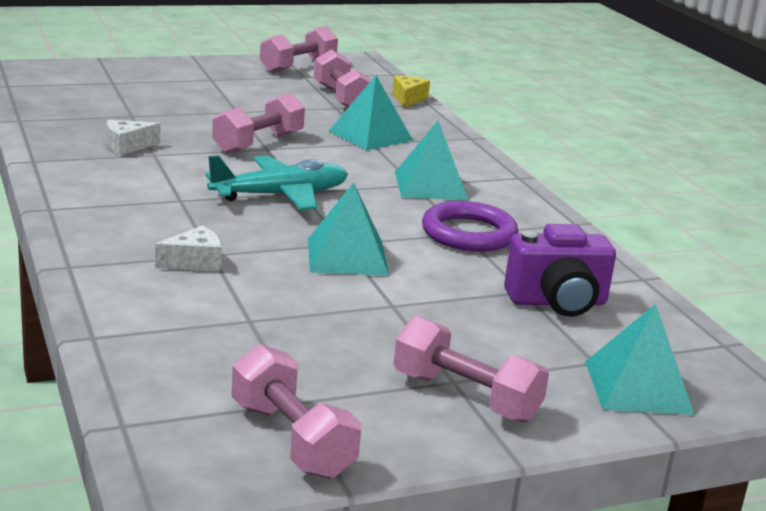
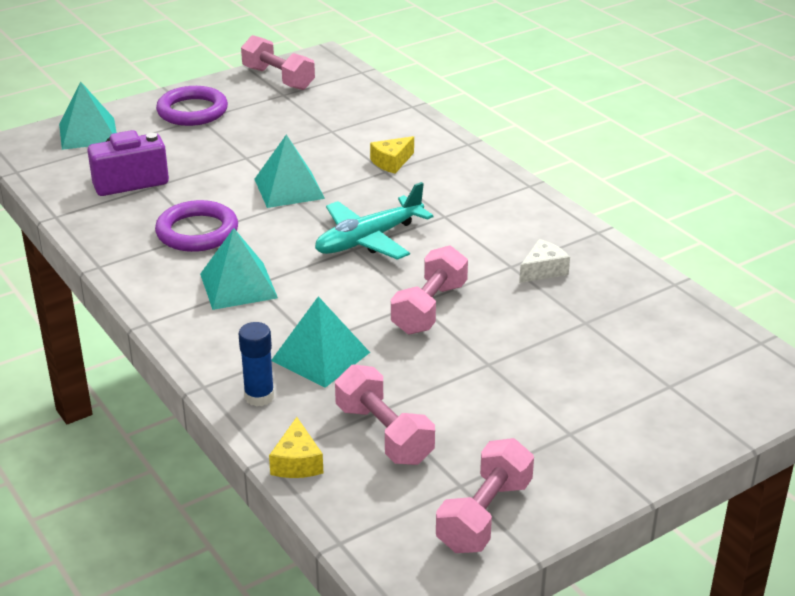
camera: 170 degrees right, 10 degrees up
(195, 262) = (391, 162): white cheese -> yellow cheese
(427, 126) = (259, 397): none -> blue glue stick
(465, 396) = (192, 111): pink dumbbell -> purple ring

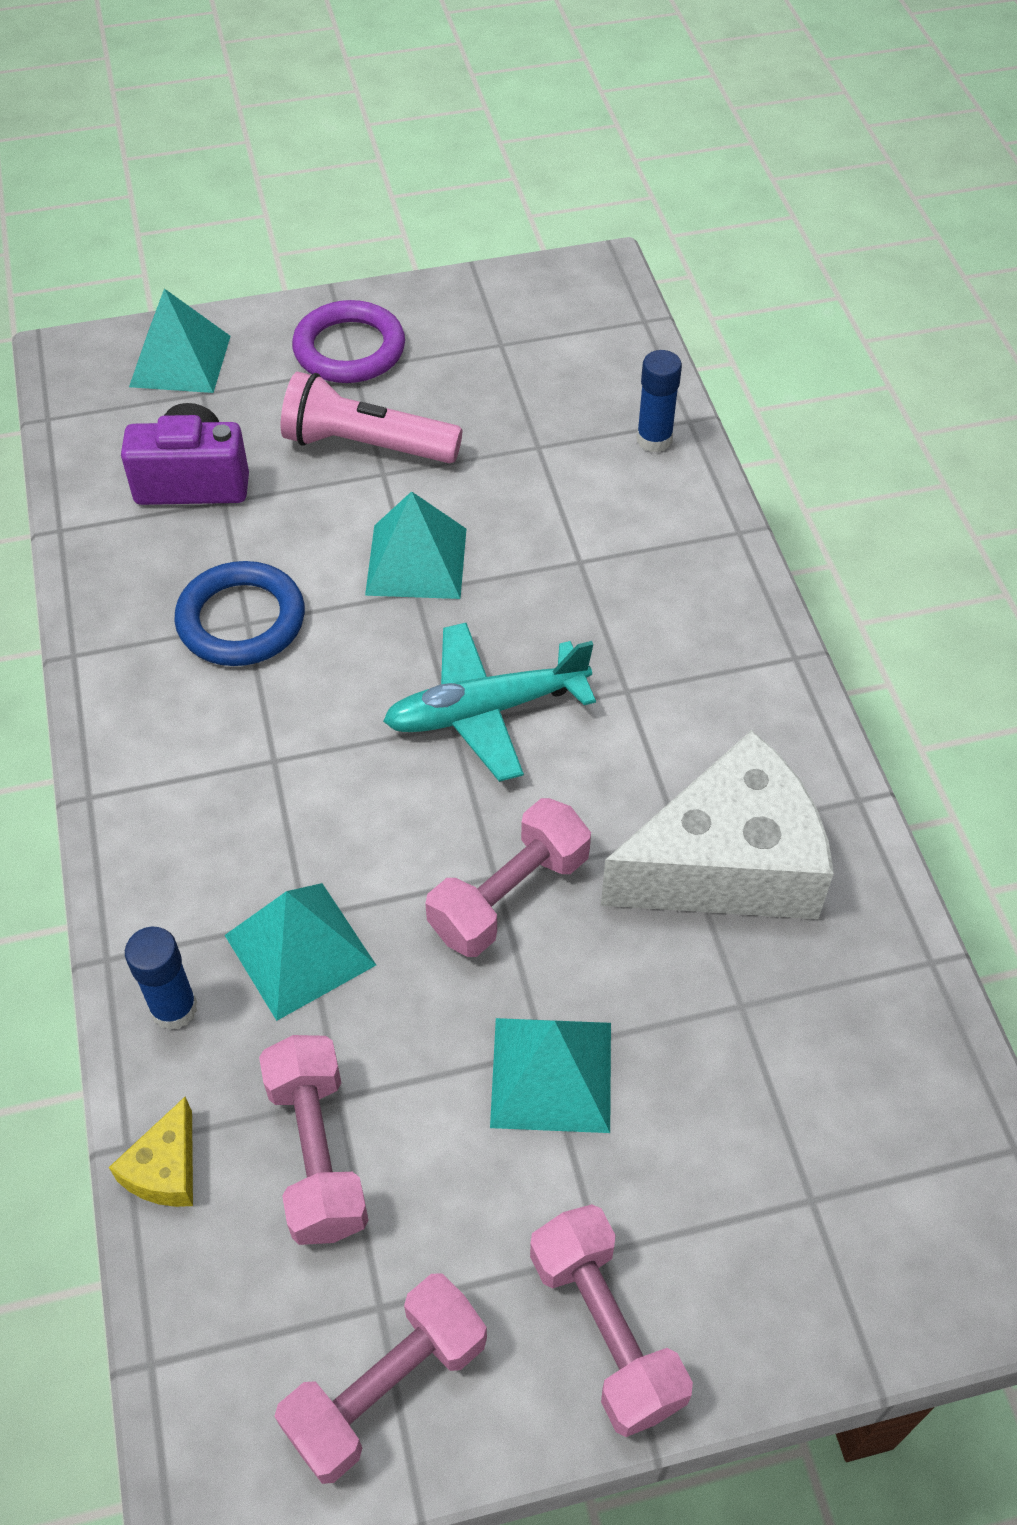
camera: 20 degrees right, 20 degrees up
(197, 232) = (241, 620): purple ring -> blue ring
(228, 148) = (366, 445): none -> pink flashlight
(238, 285) = (249, 756): turquoise pyramid -> turquoise pyramid (551, 1074)
(278, 78) = (509, 306): pink dumbbell -> pink dumbbell (606, 1329)
(391, 162) = (599, 543): yellow cheese -> none
(397, 117) = (654, 439): none -> blue glue stick
(543, 270) = (727, 863): white cheese -> white cheese, size x2.44

